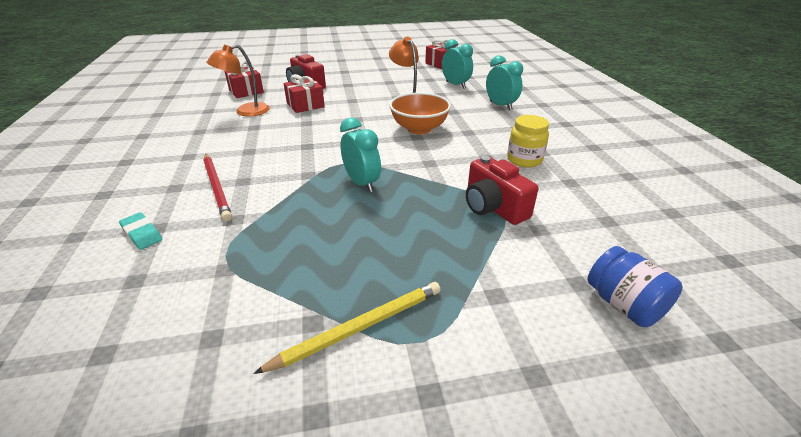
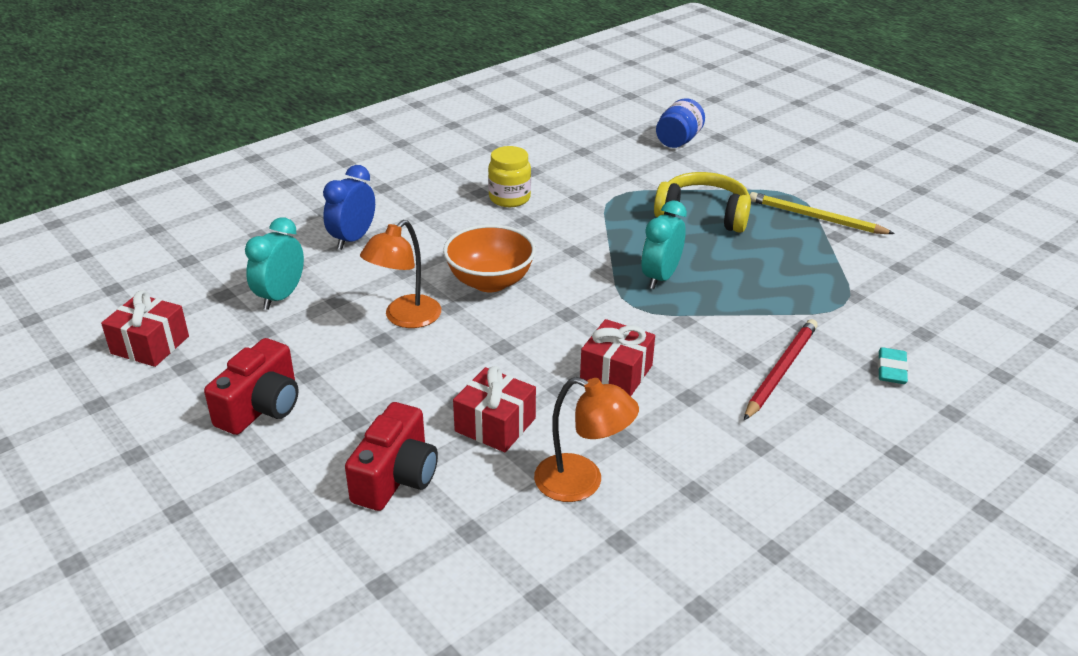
camera: 120 degrees left, 0 degrees up
(246, 91) = (492, 550): red gift -> red gift (616, 373)
(432, 243) = (703, 214): none -> yellow headphones
(493, 207) = (619, 199): red camera -> red camera (261, 407)
(500, 106) = (353, 239): turquoise clock -> blue clock

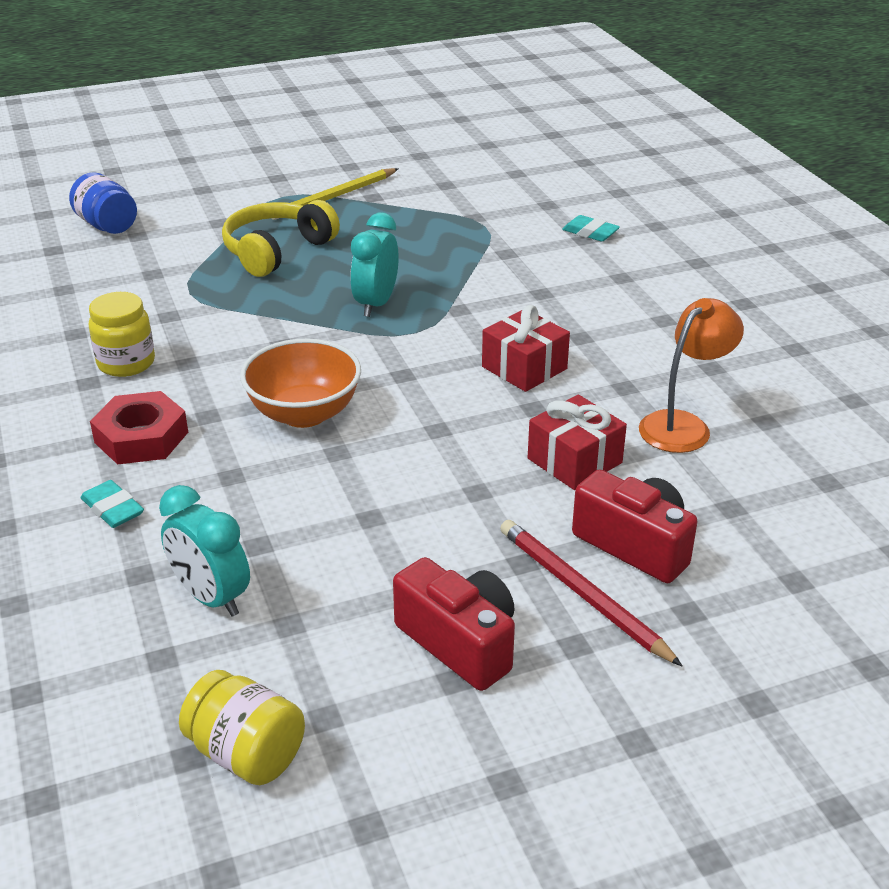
camera: 70 degrees left, 0 degrees up
(150, 345) = (246, 753): red gift -> yellow jar
(353, 239) = (113, 509): blue clock -> turquoise eraser
(405, 318) = (338, 491): orange lamp -> none
(430, 227) = (141, 437): none -> red nut
(660, 277) = (376, 304): turquoise clock -> turquoise clock turned 60 degrees clockwise
(780, 371) = (566, 282): red pencil -> red pencil (582, 594)

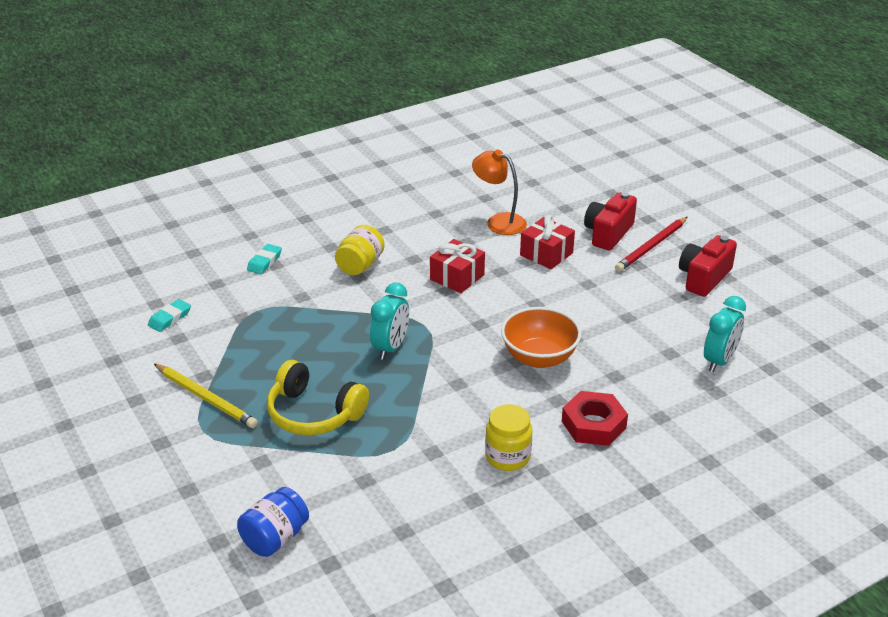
camera: 100 degrees left, 0 degrees up
(113, 509) = (669, 417): turquoise eraser -> turquoise eraser (170, 318)
(246, 753) = (807, 329): yellow jar -> yellow jar (360, 265)
(376, 304) = (390, 348): turquoise clock -> turquoise clock turned 75 degrees counterclockwise

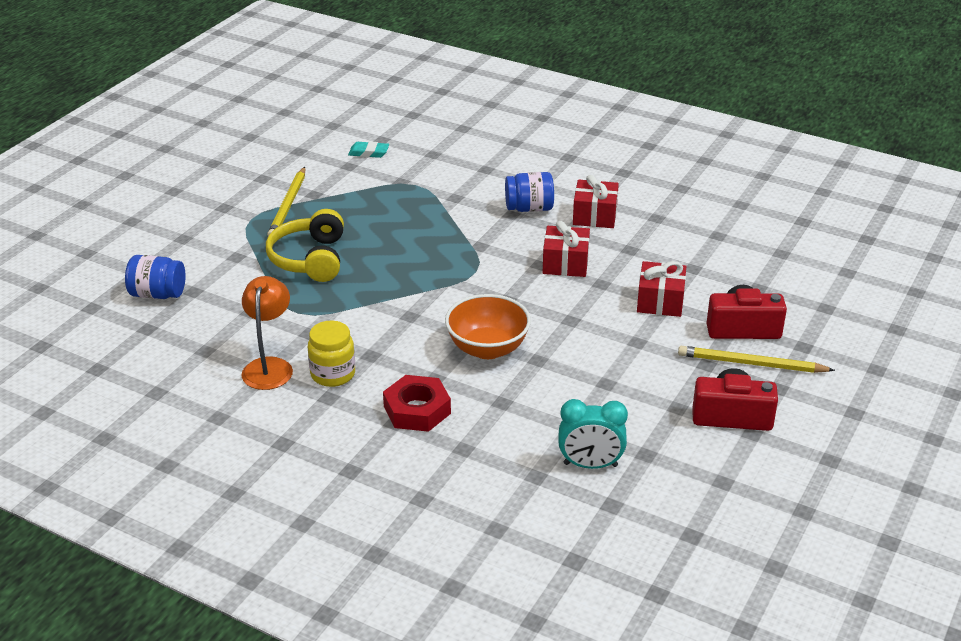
camera: 60 degrees right, 0 degrees up
(264, 262) = (484, 163): turquoise eraser -> none
(360, 265) = (529, 208): yellow jar -> blue jar
(390, 348) = (427, 265): turquoise clock -> none
(404, 239) = (594, 216): none -> red gift
(499, 221) = (684, 256): orange lamp -> orange lamp (269, 366)
(651, 246) = (751, 364): red pencil -> yellow pencil

